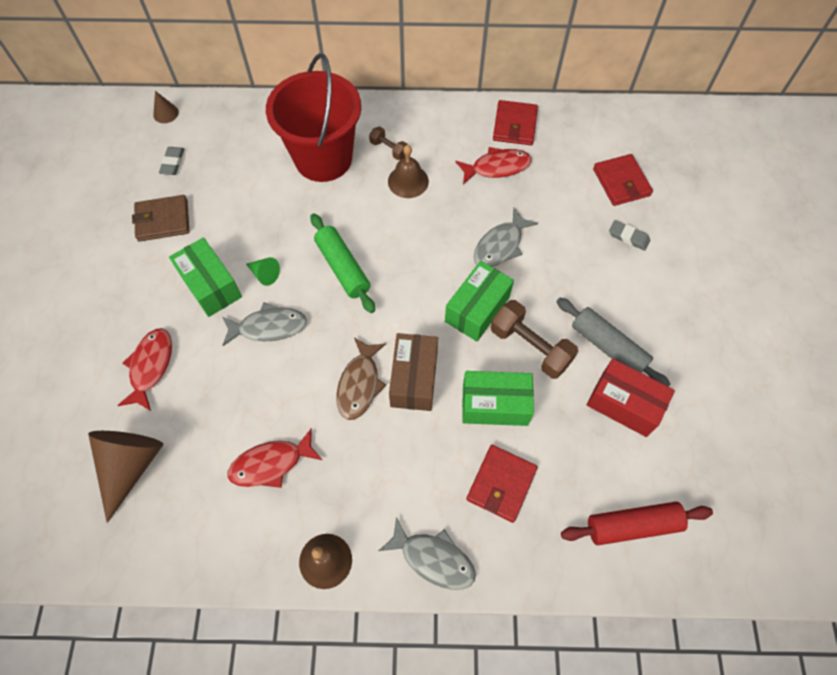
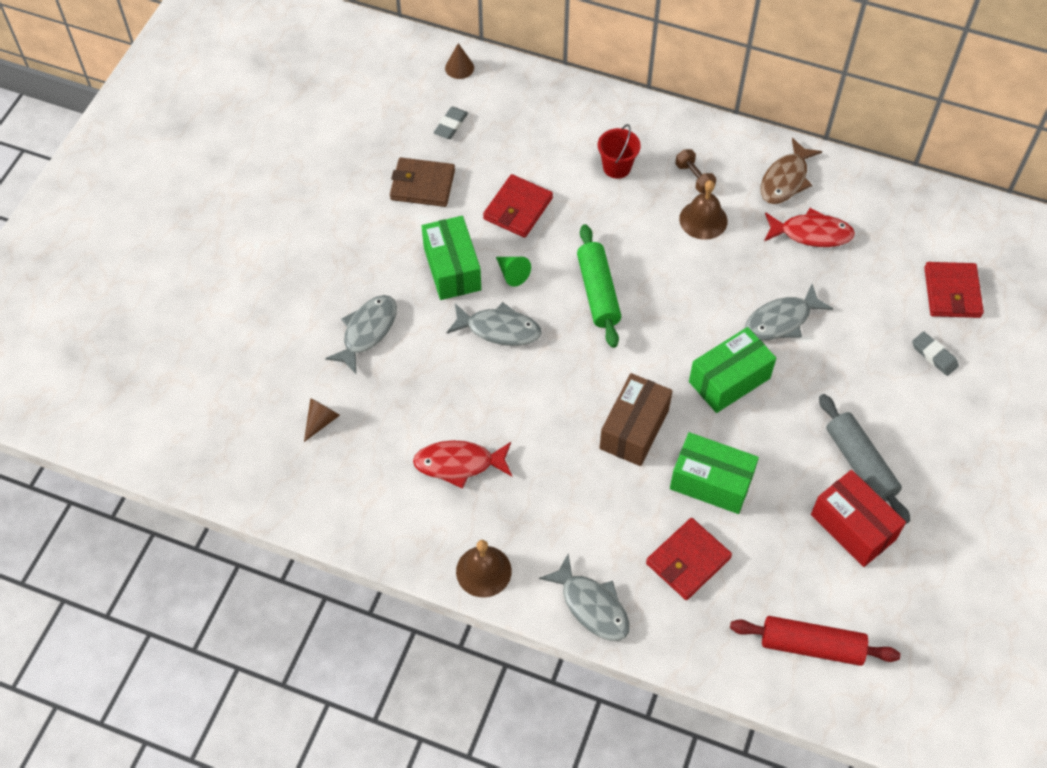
camera: 20 degrees right, 5 degrees down
(131, 466) = (321, 421): brown cone -> brown cone, size x0.47
(150, 366) = (367, 331): red fish -> grey fish
(323, 158) = (617, 167): red bucket -> red bucket, size x0.42
(360, 384) = (575, 416): brown fish -> brown fish (786, 180)
(514, 125) = (851, 191): red wallet -> red wallet (518, 208)
(530, 347) = (773, 436): brown dumbbell -> none

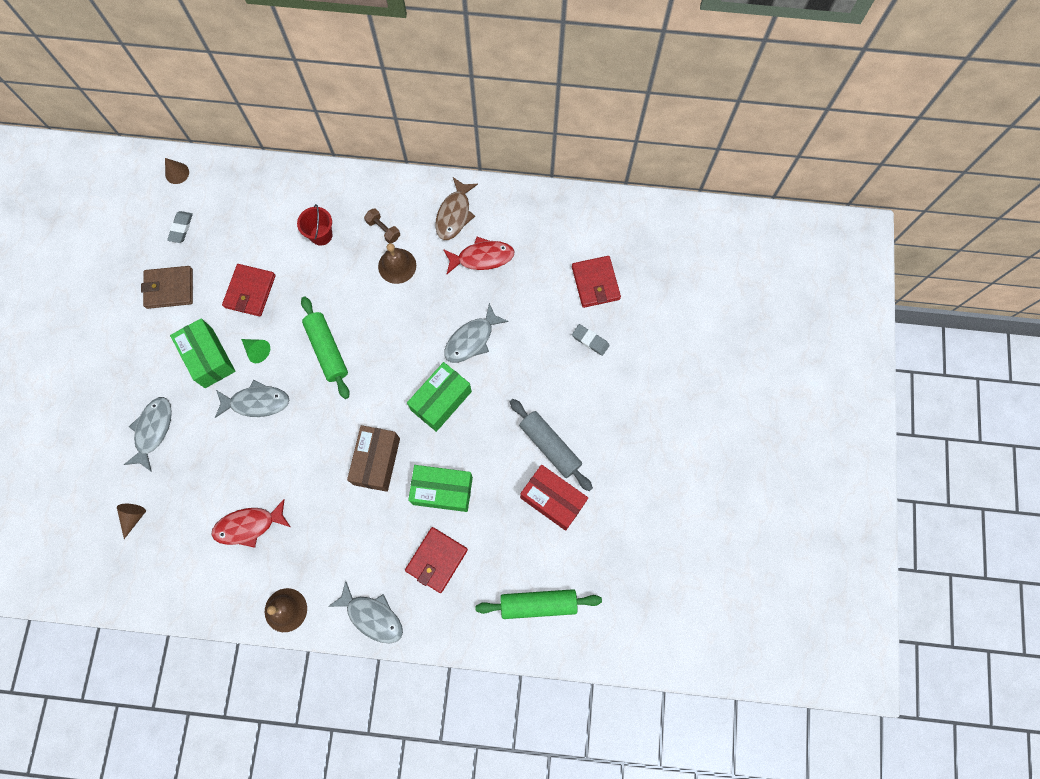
camera: 15 degrees left, 15 degrees up
(811, 646) = (538, 604): red rolling pin -> green rolling pin

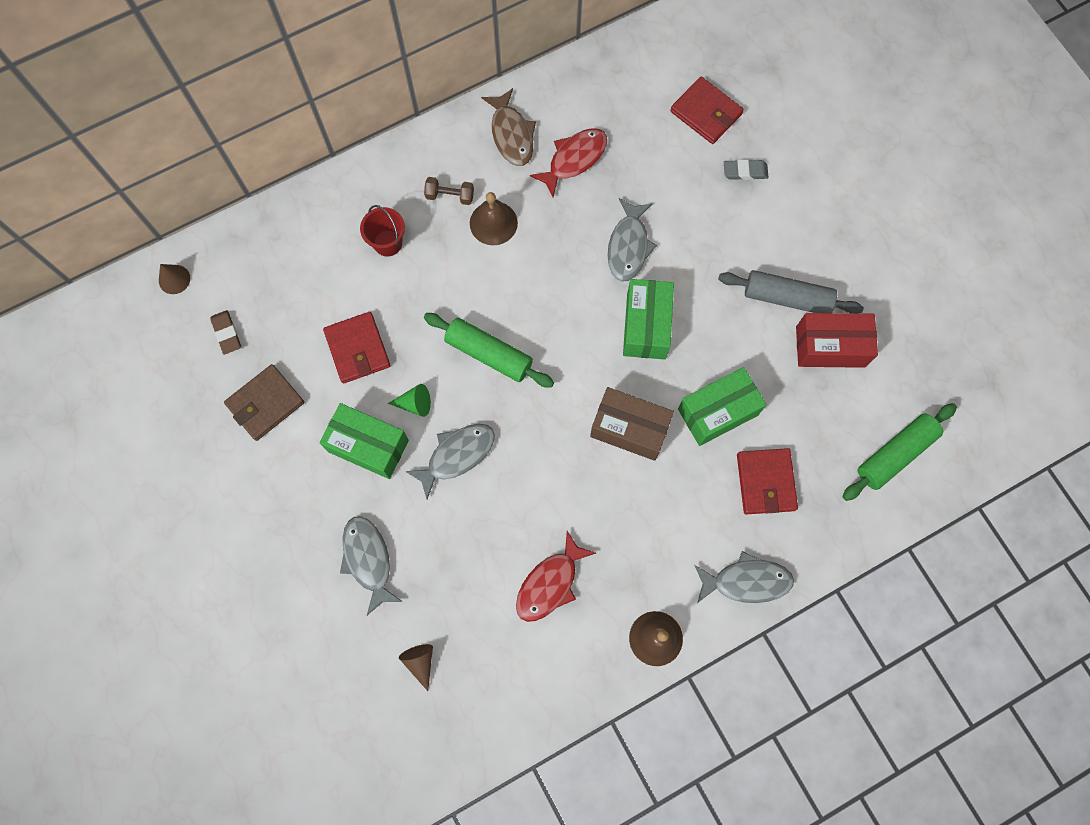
camera: 35 degrees left, 0 degrees up
(181, 228) = (226, 333): grey eraser -> brown eraser
(377, 461) = (629, 429): brown box -> brown box turned 45 degrees counterclockwise

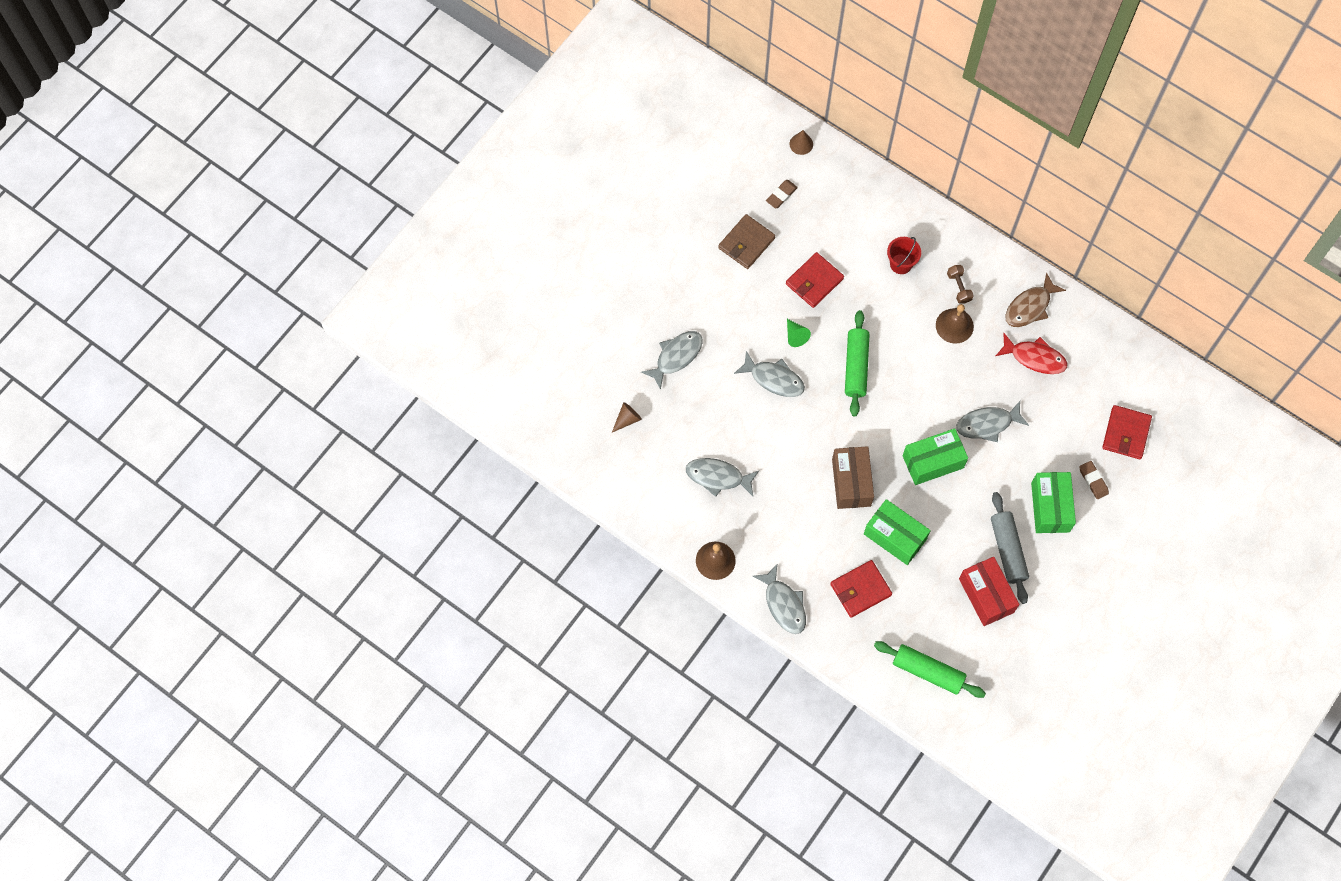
camera: 65 degrees right, 5 degrees down
(265, 403) = (746, 243): brown wallet -> brown wallet turned 75 degrees counterclockwise
(368, 446) = (751, 320): green box -> green box (1050, 507)
(550, 583) = (718, 477): red fish -> grey fish
(745, 171) = (1093, 481): grey eraser -> brown eraser

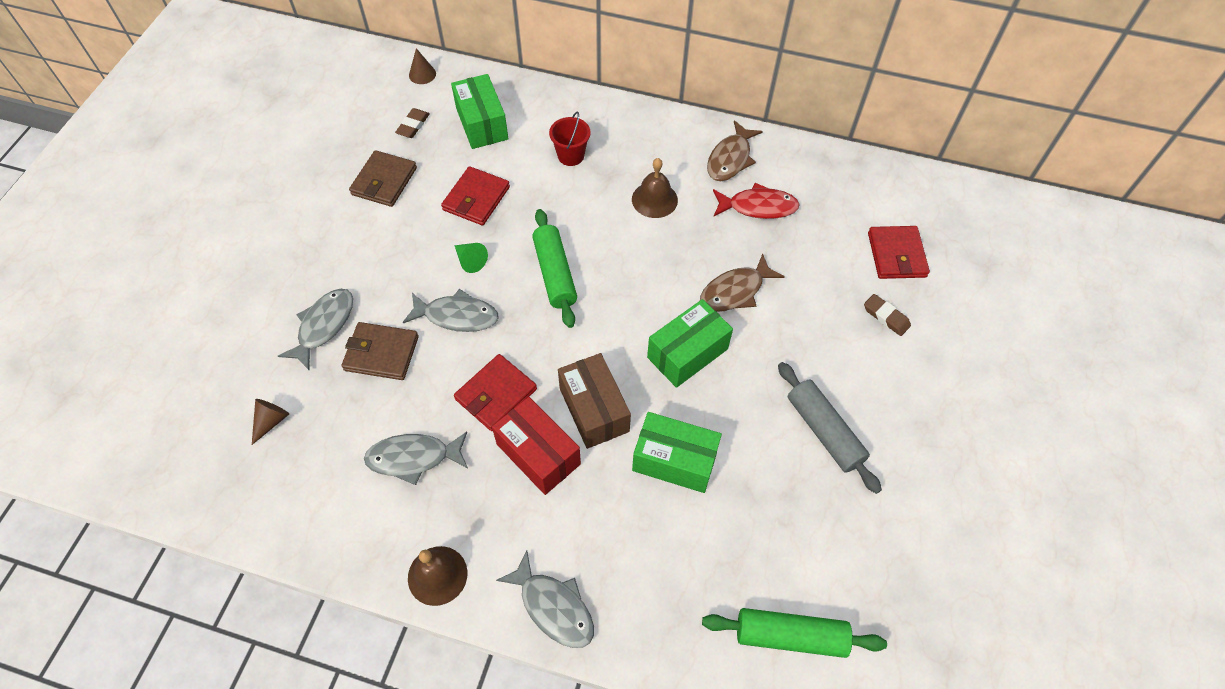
camera: 20 degrees left, 10 degrees down
(713, 392) = (381, 353): none -> brown wallet
(860, 590) = (654, 548): red wallet -> red wallet (496, 394)
(959, 287) = (644, 161): brown dumbbell -> none
(986, 595) = (822, 499): red box -> red box (538, 454)
(987, 424) = (735, 291): grey fish -> brown fish
(1050, 507) = (851, 362): green box -> green box (482, 124)

